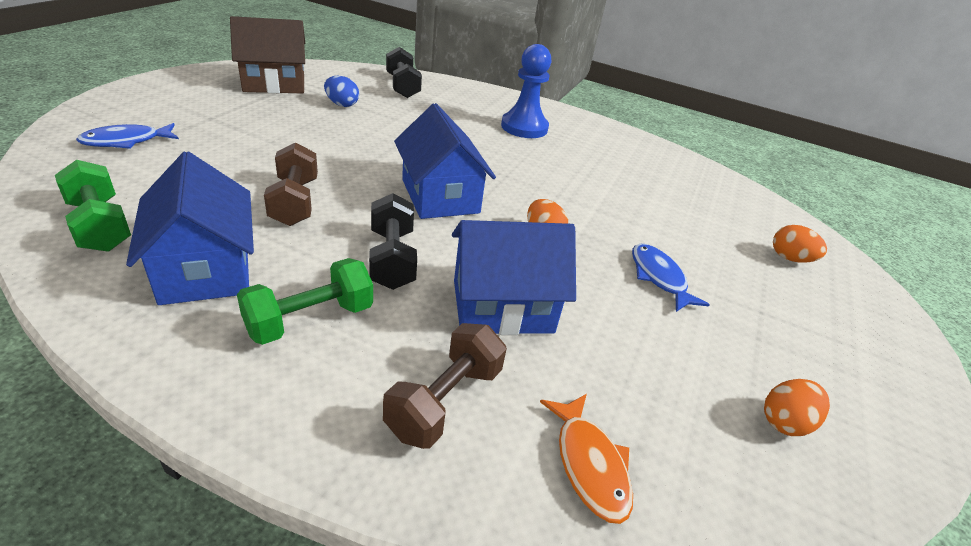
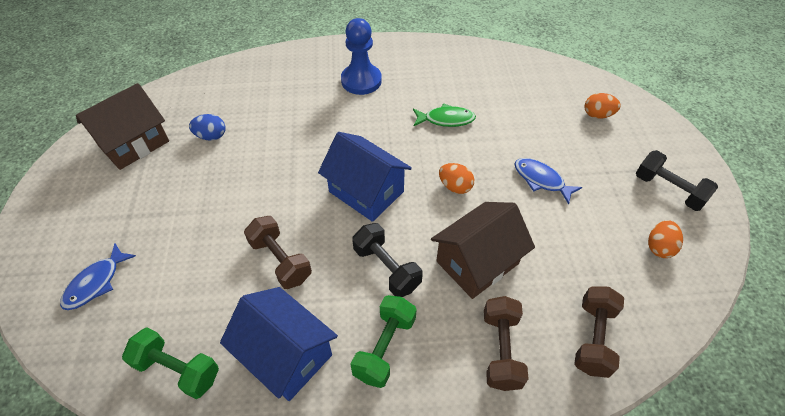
camera: 25 degrees left, 15 degrees up
(402, 86) = (235, 85): black dumbbell -> black dumbbell (668, 190)
(502, 306) = (477, 262): blue house -> brown house
(587, 185) = (446, 119): none -> green fish
(589, 464) = (593, 338): orange fish -> brown dumbbell

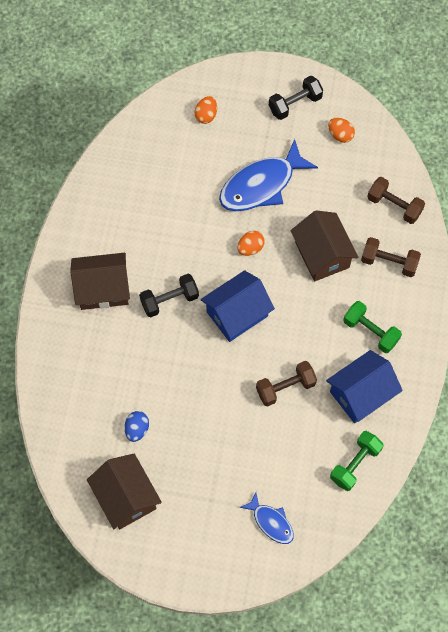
camera: 75 degrees left, 15 degrees up
(361, 81) = (103, 289): blue pawn -> brown house
(386, 268) = (311, 316): black dumbbell -> black dumbbell (169, 300)
(446, 119) = (175, 232): green fish -> none
(541, 180) = (261, 185): blue fish -> blue fish, size x1.90

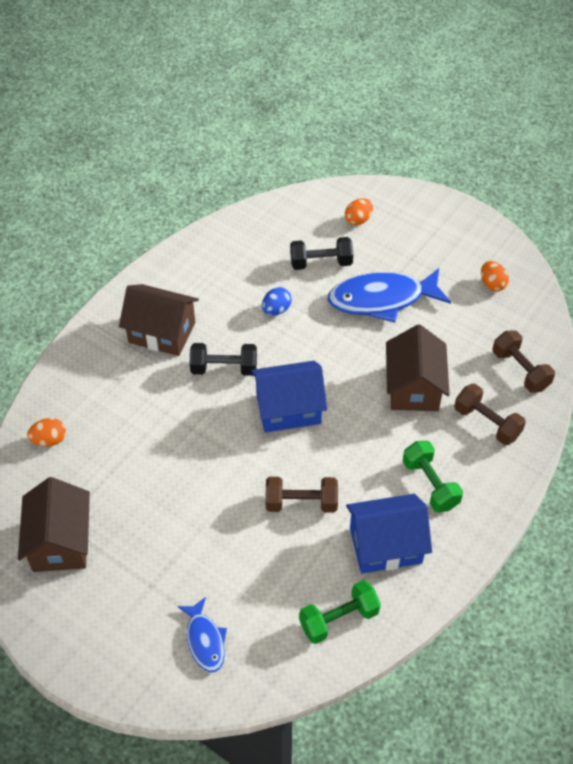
camera: 25 degrees right, 15 degrees down
(137, 429) = (115, 478): blue egg -> blue egg (276, 310)
(250, 248) = (338, 352): orange egg -> orange egg (49, 440)
(295, 104) = (457, 241): black dumbbell -> black dumbbell (321, 263)

